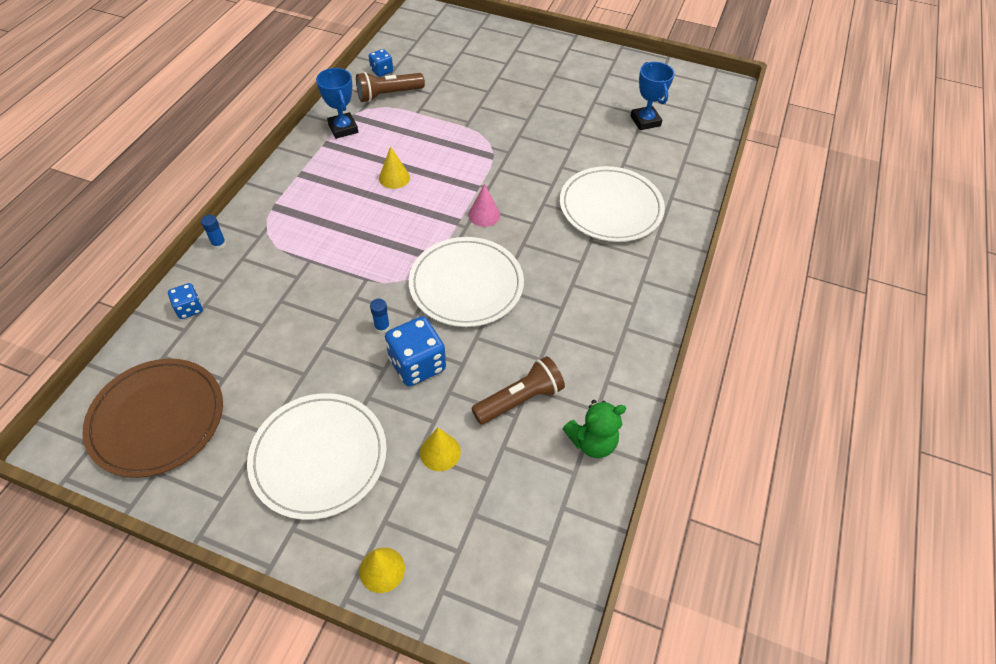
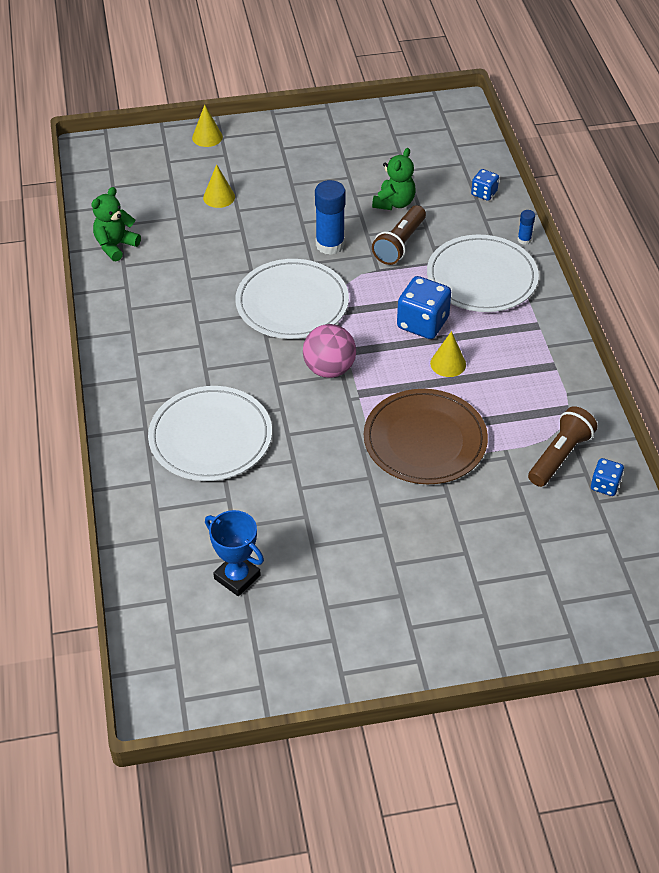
camera: 150 degrees right, 5 degrees down
(157, 419) = (420, 136): brown plate -> brown plate (425, 440)
(278, 343) = (394, 203): none -> green teddy bear
(319, 457) = (296, 163): white plate -> white plate (481, 277)
(343, 128) = (556, 390): blue trophy -> none
(382, 327) = (330, 245): blue glue stick -> blue glue stick, size x2.09
(417, 364) = (280, 234): blue dice -> blue dice (422, 323)
(484, 215) = (329, 369): pink cone -> pink ball
(520, 399) = (185, 247): brown flashlight -> brown flashlight (399, 244)

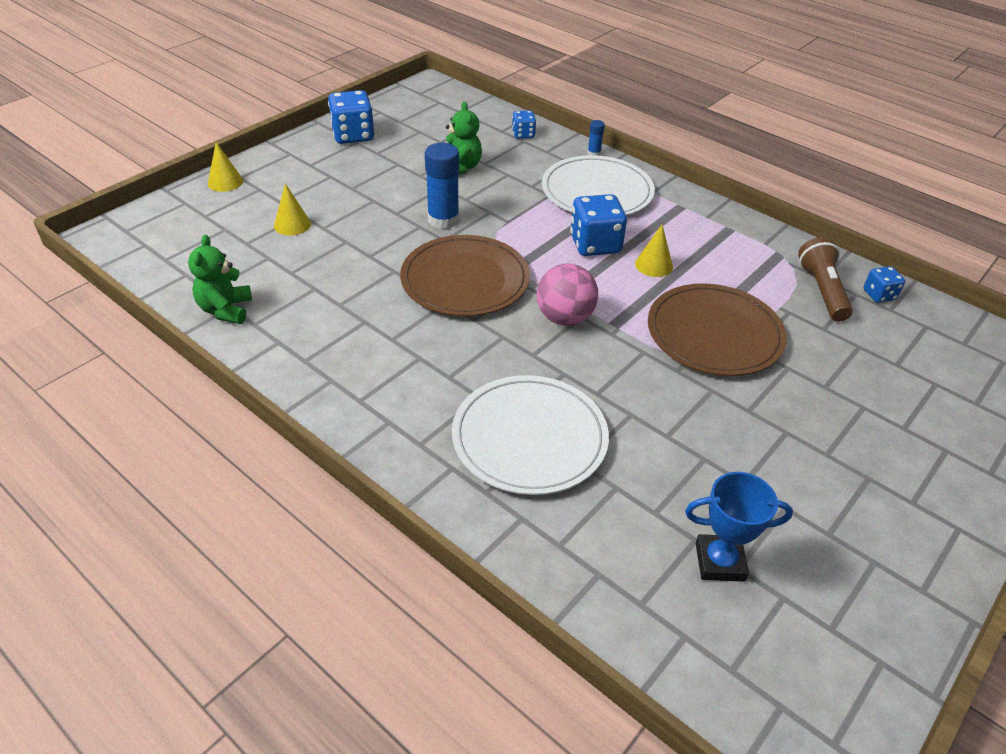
camera: 40 degrees left, 5 degrees down
(292, 303) = (465, 280): white plate -> brown plate
(341, 133) = (353, 135): none -> blue dice
(399, 244) = (502, 195): brown flashlight -> none

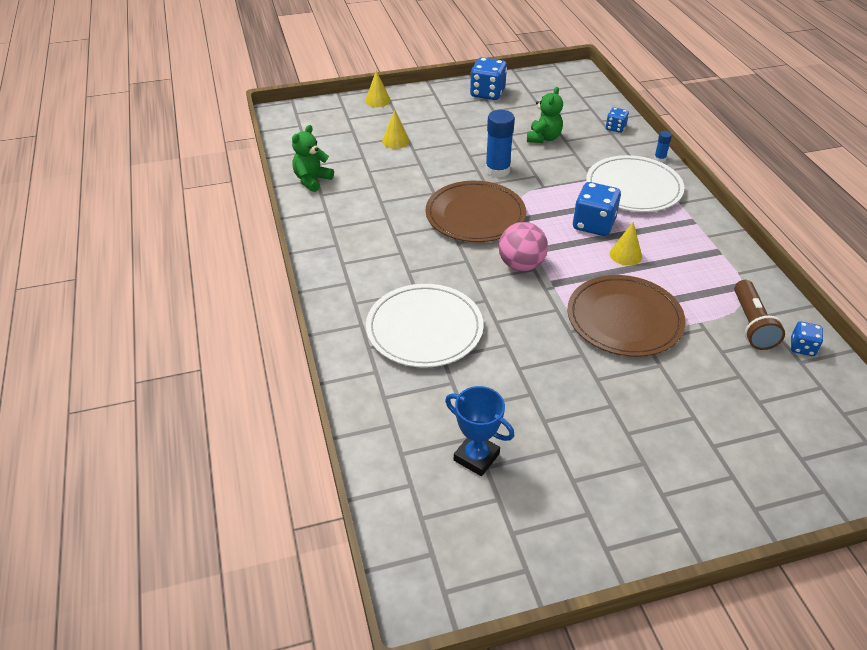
camera: 35 degrees right, 0 degrees up
(822, 290) = (751, 324): brown flashlight -> brown flashlight turned 150 degrees clockwise

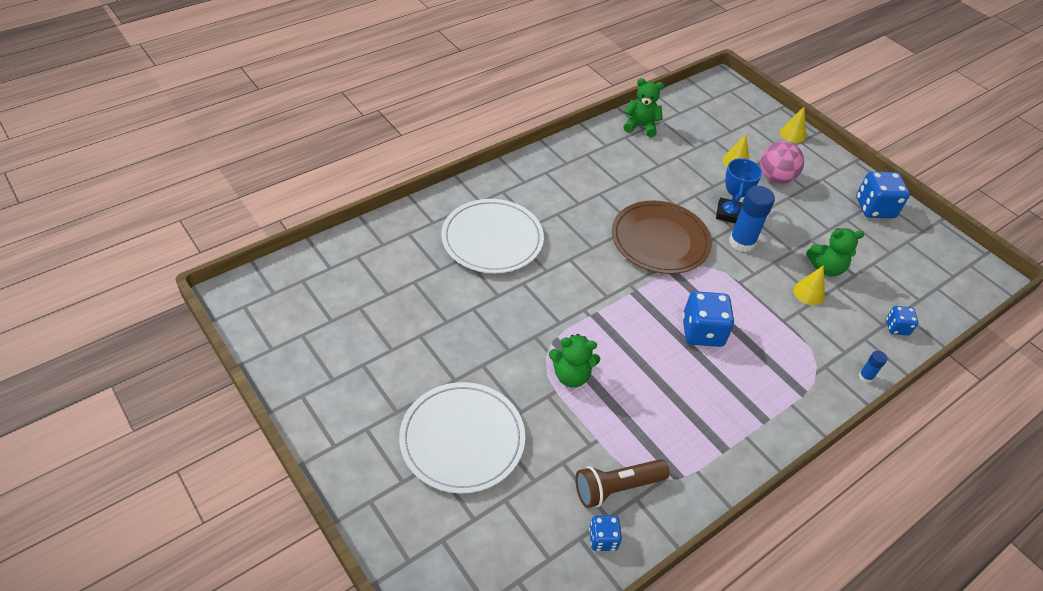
camera: 65 degrees right, 5 degrees up
(476, 457) = (367, 299): blue trophy -> blue trophy (728, 213)
(521, 265) = (607, 286): pink ball -> pink ball (775, 178)
(624, 319) = (571, 375): brown plate -> green teddy bear
(625, 255) = (669, 365): yellow cone -> yellow cone (809, 293)
(633, 187) = (790, 358): white plate -> white plate (462, 439)

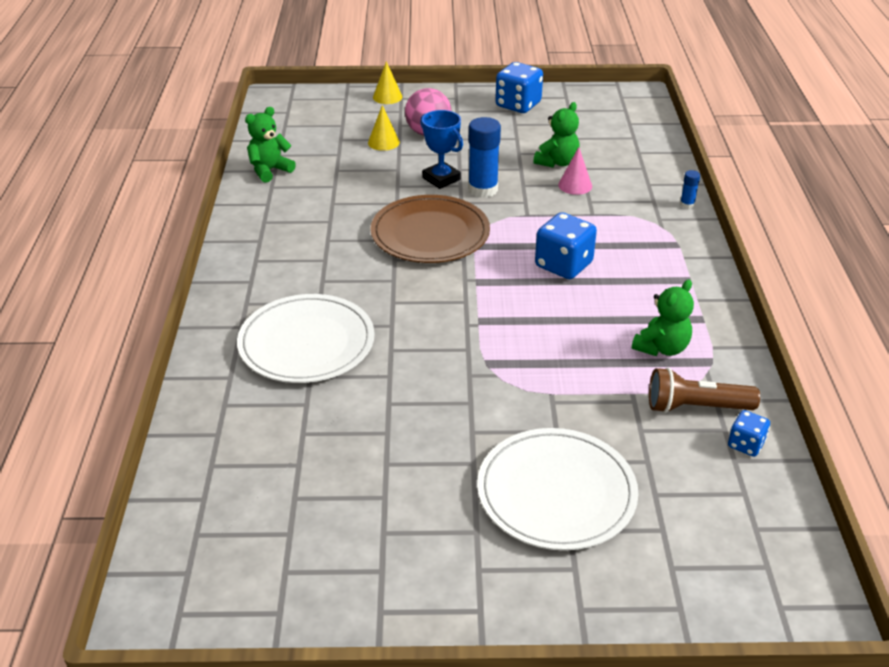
camera: 50 degrees left, 10 degrees down
(571, 375) = (541, 373): green teddy bear -> green teddy bear (661, 348)
(616, 488) = (695, 407): brown flashlight -> brown flashlight turned 75 degrees clockwise
(809, 293) = (575, 185): yellow cone -> pink cone
(897, 327) = (651, 163): blue dice -> none

